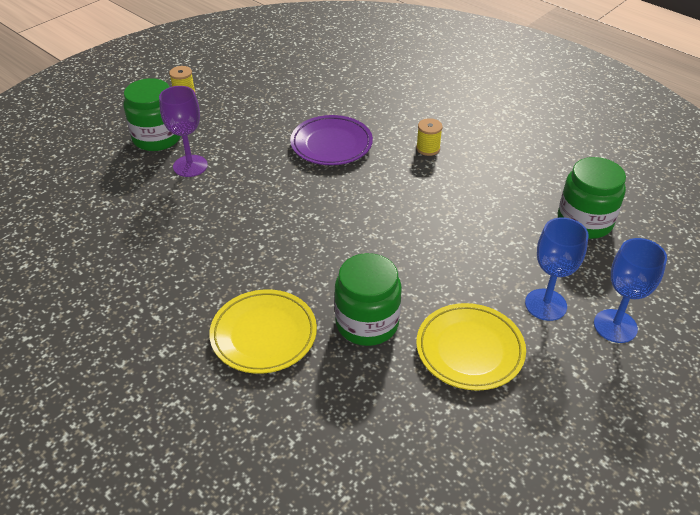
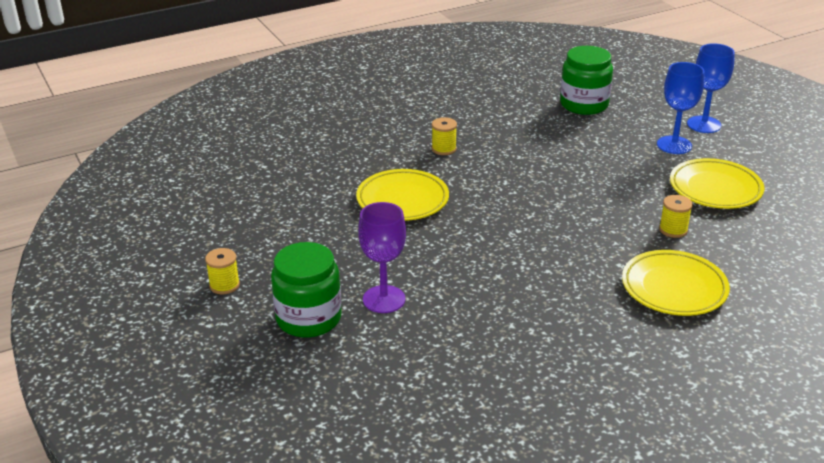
camera: 70 degrees left, 10 degrees down
(331, 144) = (402, 200): purple plate -> yellow plate
(367, 323) = (673, 230): green jar -> yellow spool

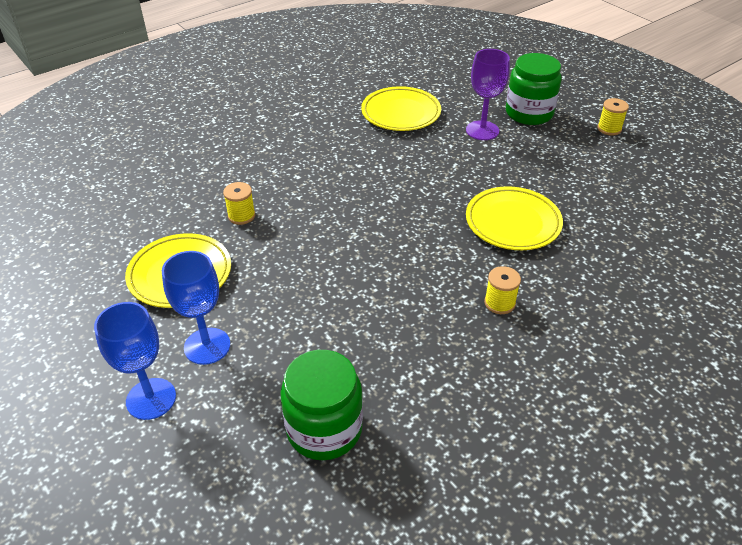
camera: 170 degrees right, 10 degrees up
(674, 288) = (255, 160): yellow plate -> yellow plate (401, 113)

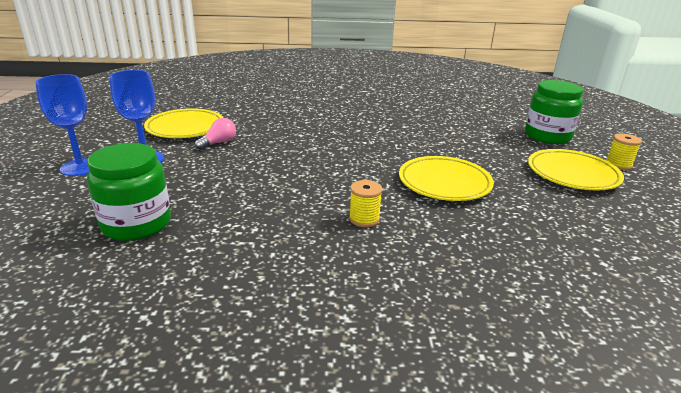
camera: 35 degrees right, 15 degrees down
(241, 216) = (259, 118): yellow spool -> none
(250, 278) = (218, 143): none -> pink light bulb
(401, 113) = (437, 109): yellow plate -> yellow plate (572, 174)
(482, 130) = (491, 133): purple goblet -> none

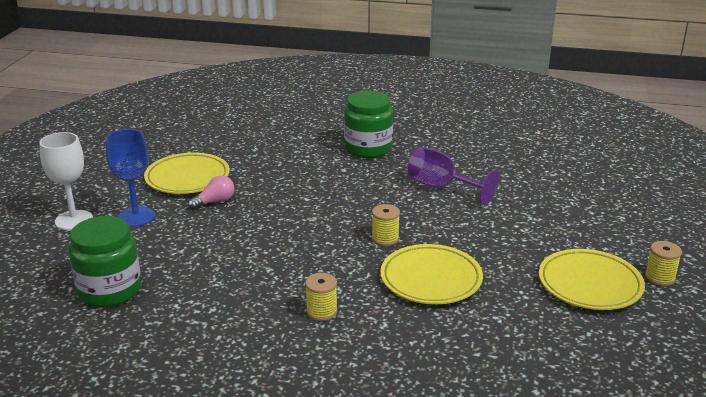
camera: 15 degrees right, 0 degrees up
(80, 167) = (74, 220): blue goblet -> white goblet
(385, 157) = (385, 239): none -> yellow spool
(407, 120) = (441, 187): none -> purple goblet
(547, 136) = (603, 227): green jar -> green jar (368, 148)

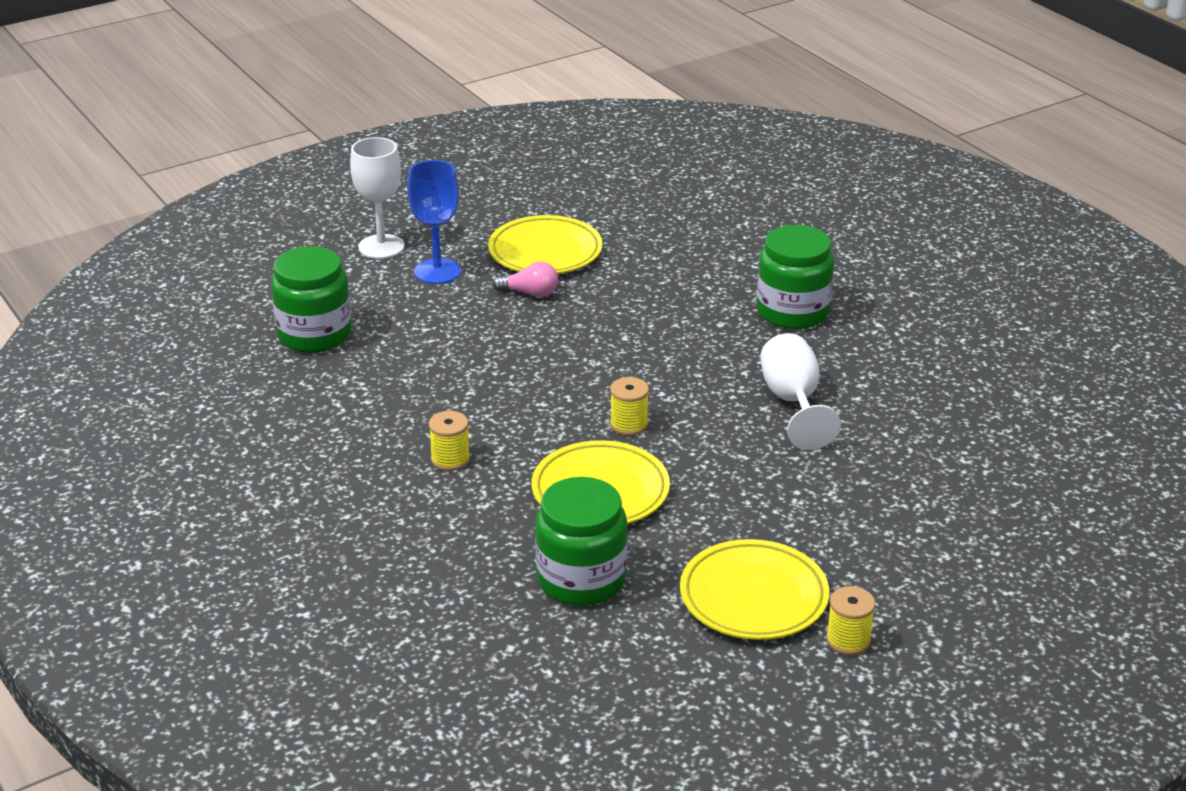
camera: 45 degrees right, 5 degrees up
(441, 187) = (793, 402): purple goblet -> white goblet
(503, 330) = (581, 580): none -> green jar

